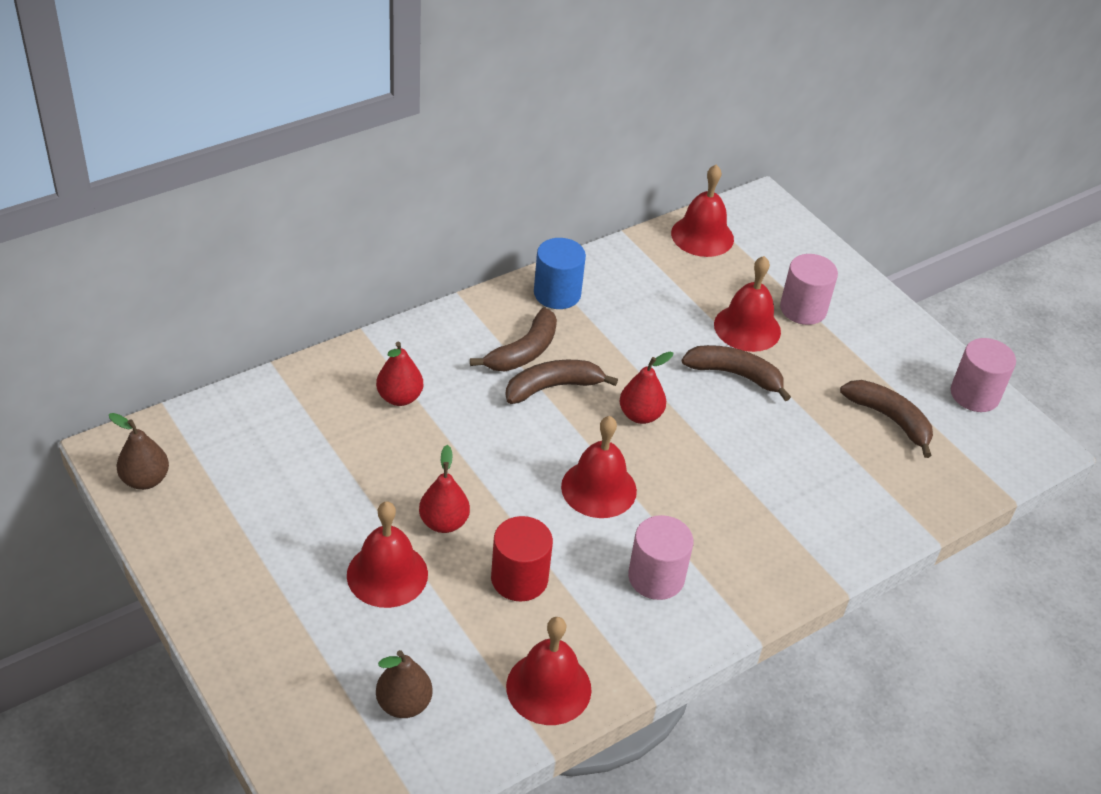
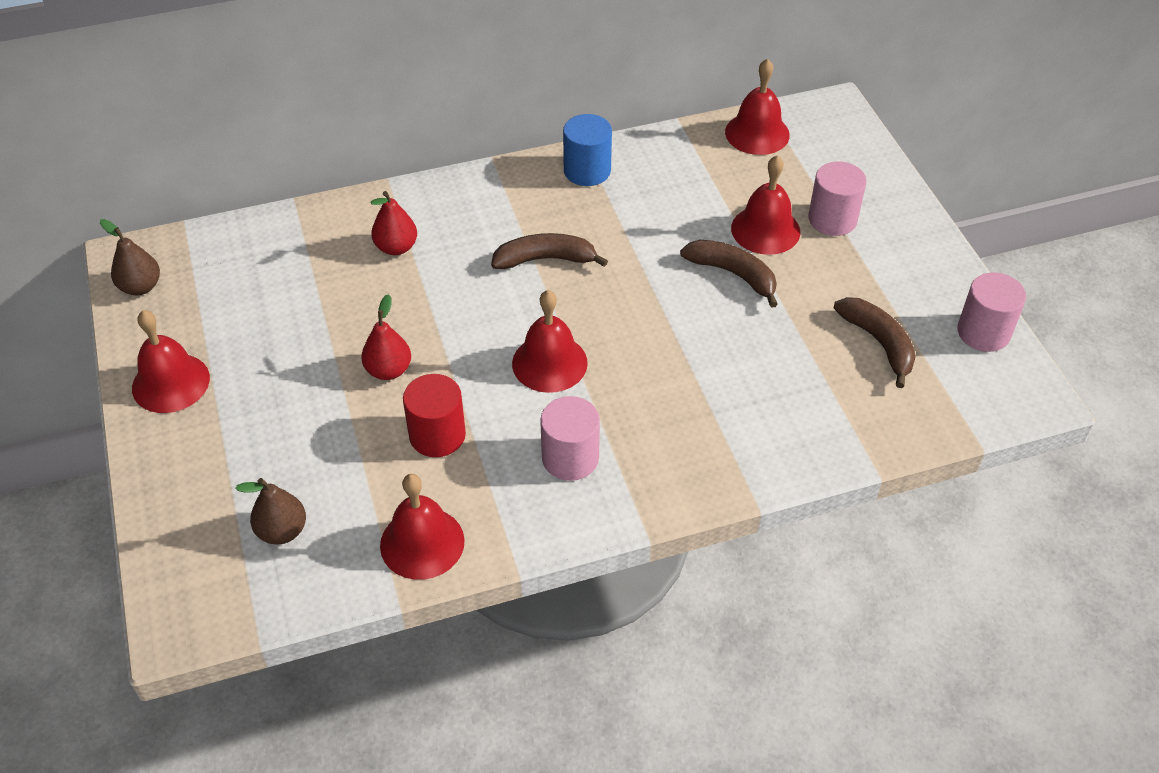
camera: 20 degrees right, 5 degrees up
(387, 574) = (317, 409): red bell -> red bell (171, 383)
(523, 352) = (531, 221): brown banana -> none
(640, 415) = (620, 299): red pear -> none

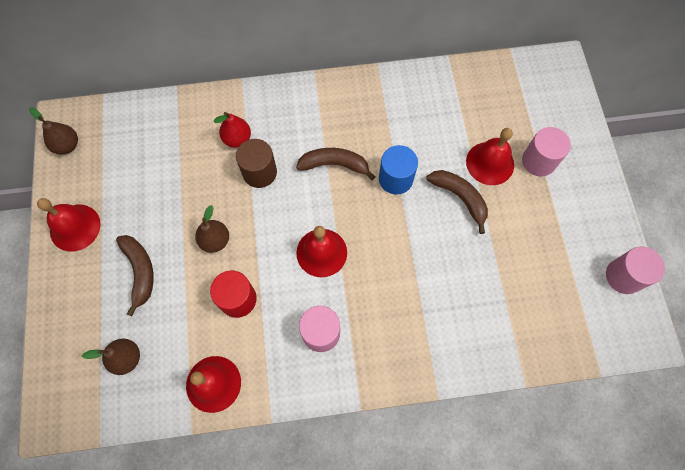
camera: 10 degrees right, 20 degrees up
(388, 370) = (215, 240): red pear -> brown pear
(437, 282) = (259, 172): none -> brown cylinder
(587, 171) = (377, 92): blue cylinder -> blue cylinder (395, 179)
(757, 133) = (501, 77): red bell -> none
(879, 343) = (548, 273): brown banana -> brown banana (140, 272)

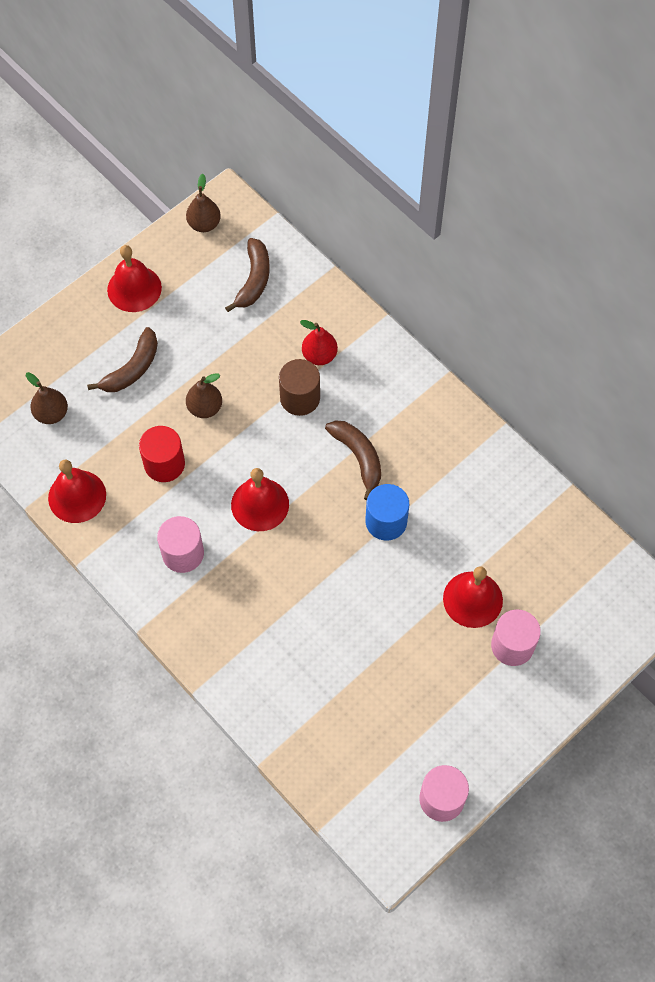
camera: 55 degrees right, 5 degrees down
(460, 198) = (410, 593): brown banana -> brown banana (253, 280)

